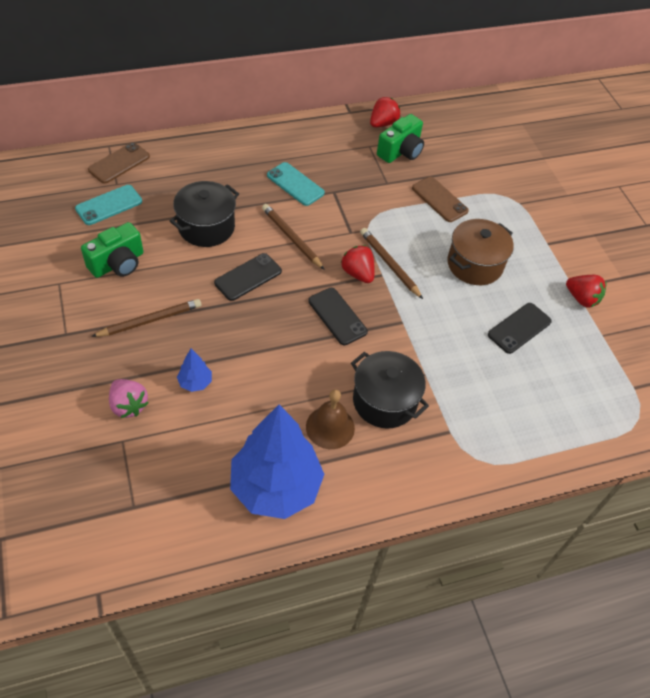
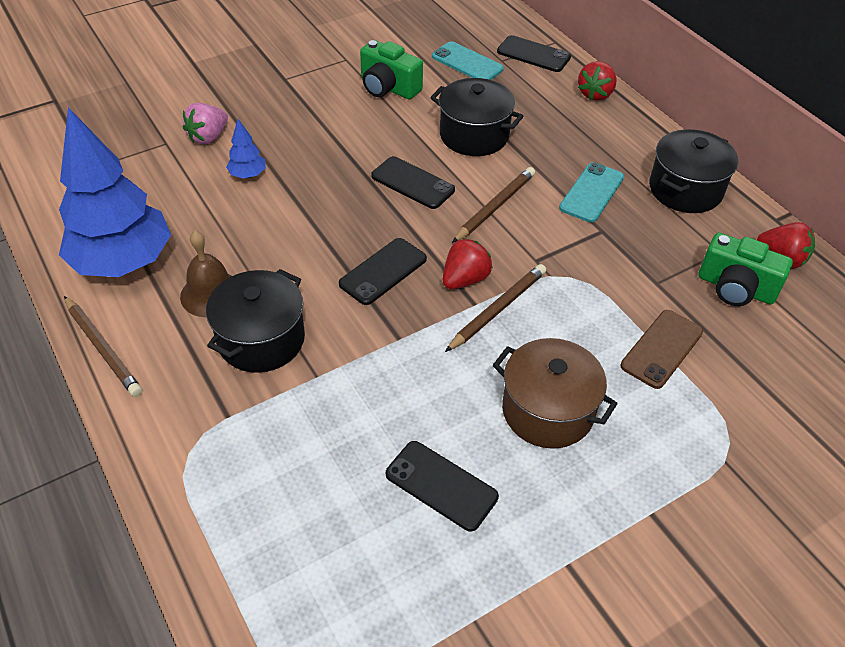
camera: 80 degrees right, 5 degrees down
(119, 163) = (533, 54): brown phone -> black phone
(150, 320) = (320, 126): brown pencil -> brown pencil (102, 349)
(309, 140) = (685, 189): none -> black pot
(582, 299) = (545, 579): red strawberry -> red strawberry (595, 94)

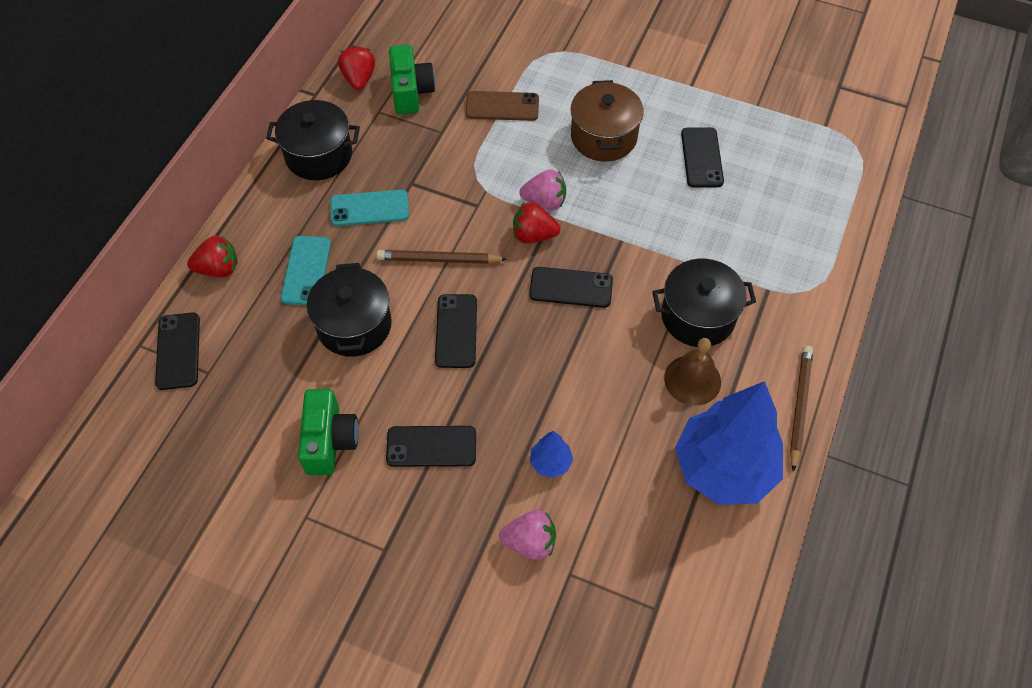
camera: 125 degrees left, 10 degrees up
(330, 127) = (431, 446): none -> black phone
(467, 63) = (234, 399): turquoise phone -> turquoise phone (306, 271)
(498, 309) = (545, 202): brown pencil -> pink strawberry

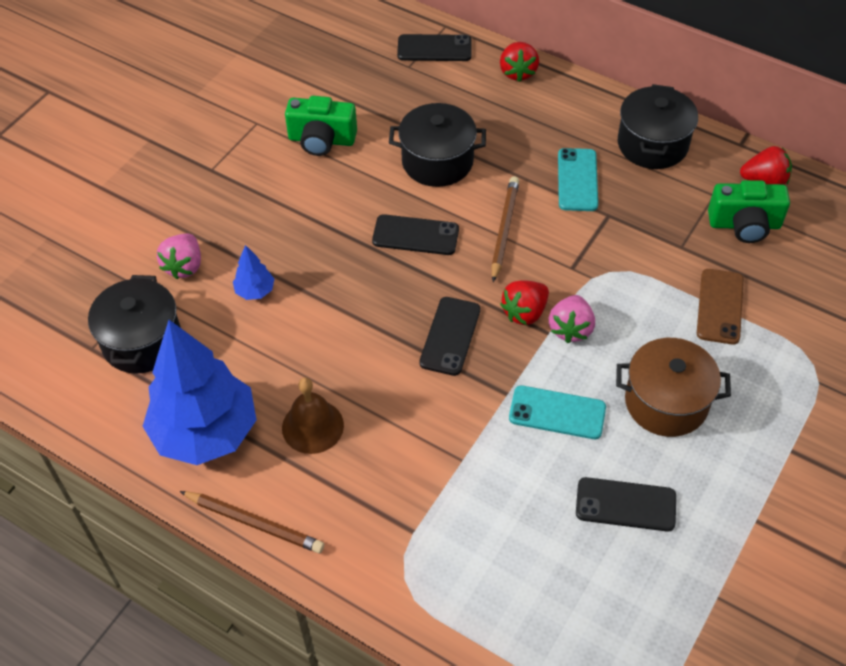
camera: 100 degrees right, 5 degrees down
(306, 271) = (506, 130): turquoise phone -> turquoise phone (557, 413)
(431, 446) = (296, 206): black phone -> none
(533, 235) = (525, 312): red strawberry -> red strawberry turned 150 degrees counterclockwise
(698, 316) = (390, 449): black pot -> black pot (142, 341)

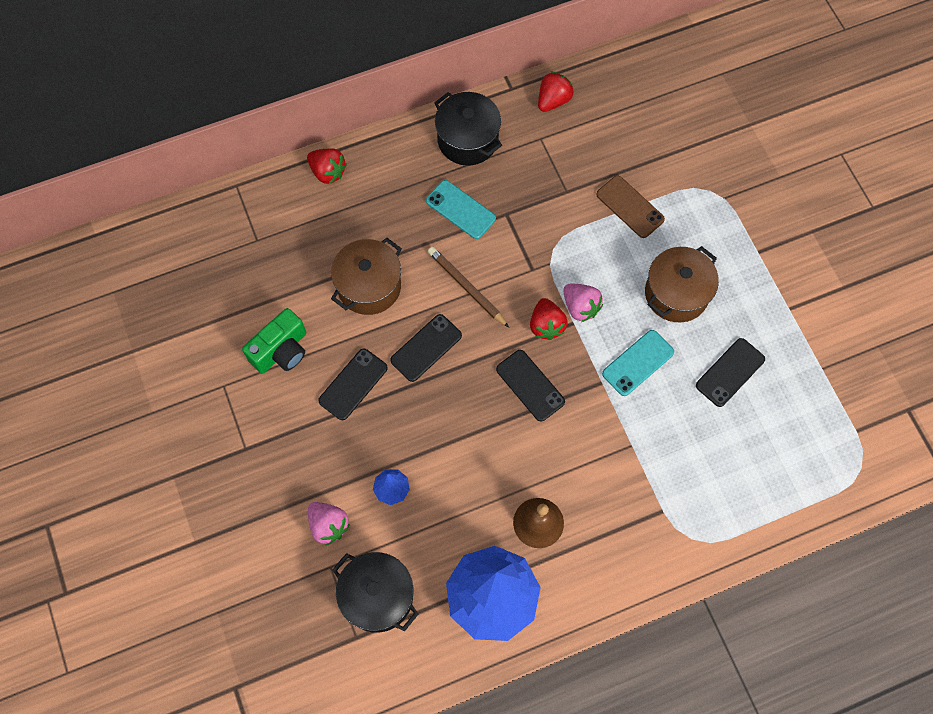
camera: 55 degrees left, 15 degrees up
(254, 524) = (588, 608): brown pencil -> none
(434, 48) = (253, 210): black phone -> black phone (353, 384)
(437, 161) = (369, 286): black pot -> brown pot
(744, 224) = (578, 141): green camera -> none

